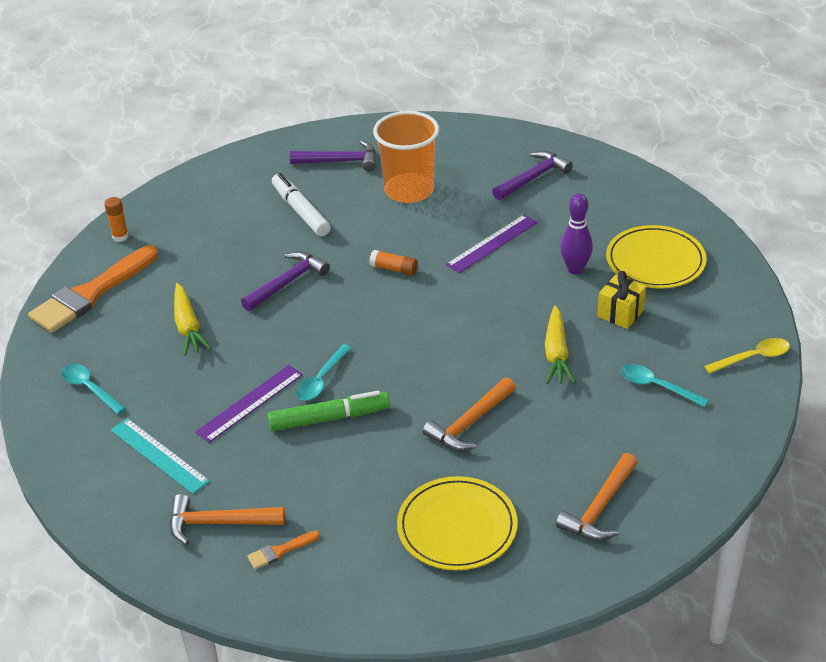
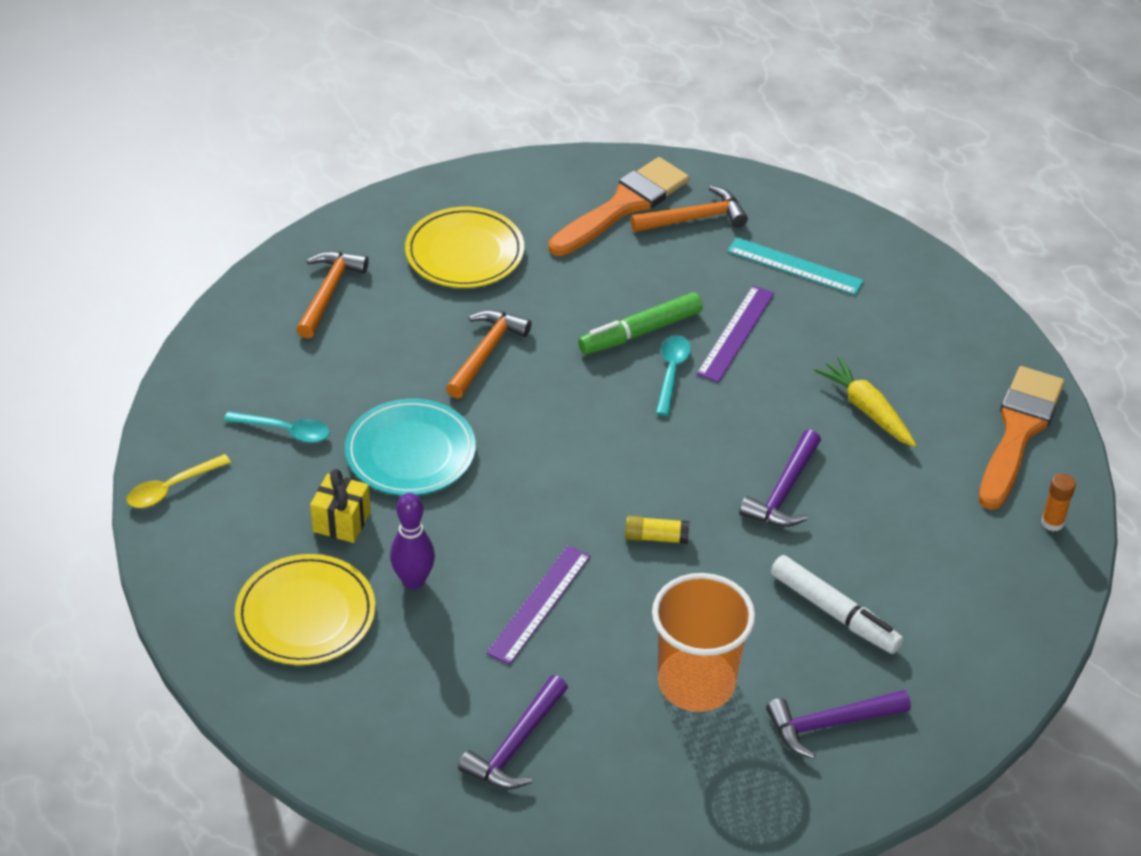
camera: 160 degrees right, 5 degrees up
(89, 388) = (921, 319): turquoise spoon -> none
(280, 551) = (622, 206): orange brush -> orange brush, size x2.43
(394, 269) = (656, 537): orange glue stick -> yellow glue stick
(556, 353) = (410, 452): yellow carrot -> turquoise plate

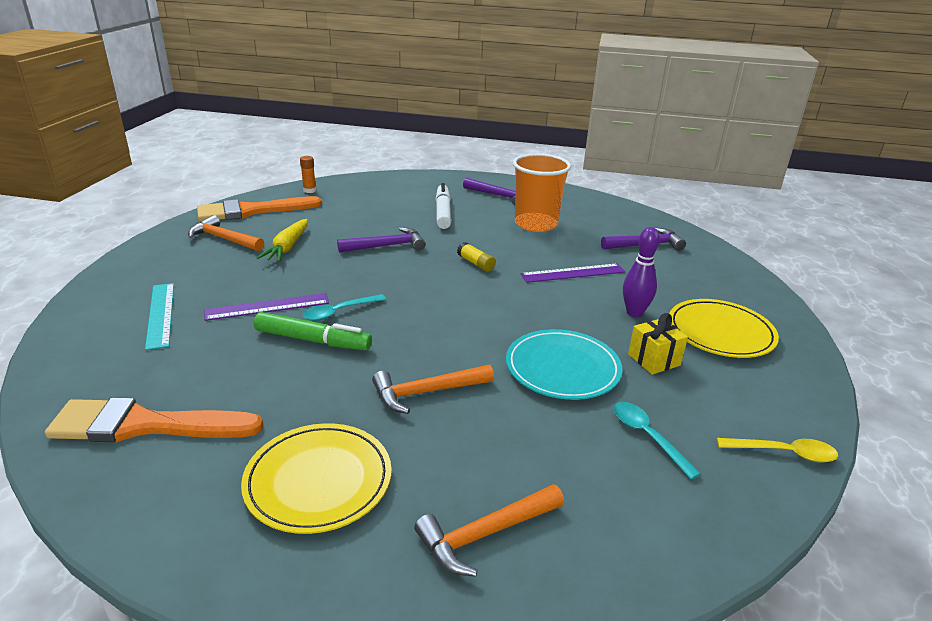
camera: 135 degrees left, 15 degrees down
(694, 218) = (133, 380): orange hammer -> orange hammer (224, 239)

